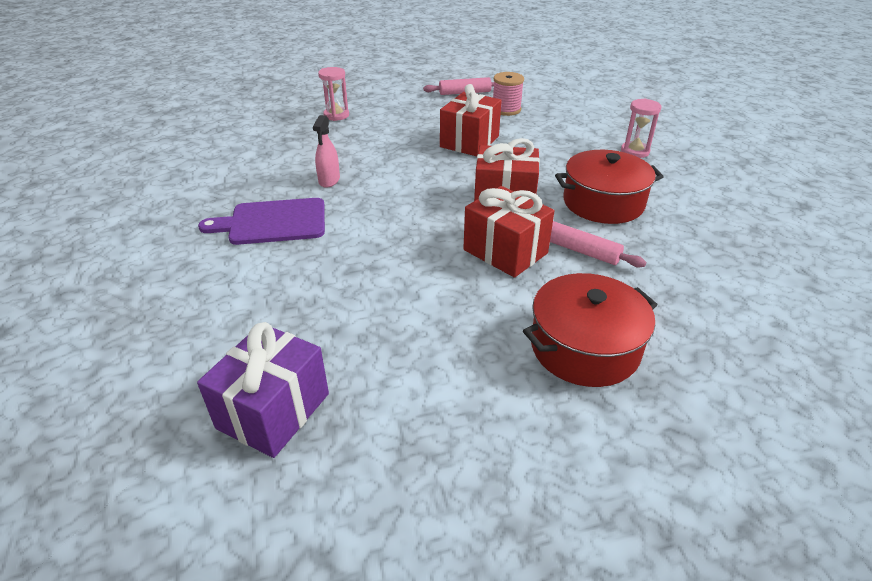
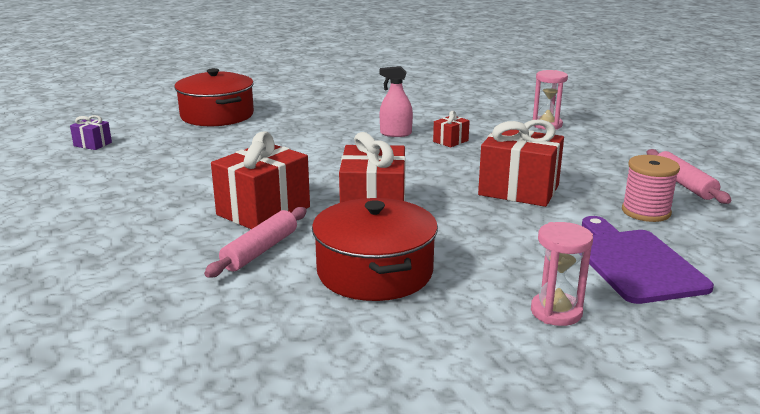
camera: 85 degrees right, 15 degrees down
(273, 222) = (318, 122): purple cutting board -> purple cutting board (634, 263)
(273, 410) = (93, 144): purple gift -> purple gift, size x0.48
(359, 157) = (450, 141): none -> red gift
(584, 347) = (97, 245): red pot -> red pot (217, 115)

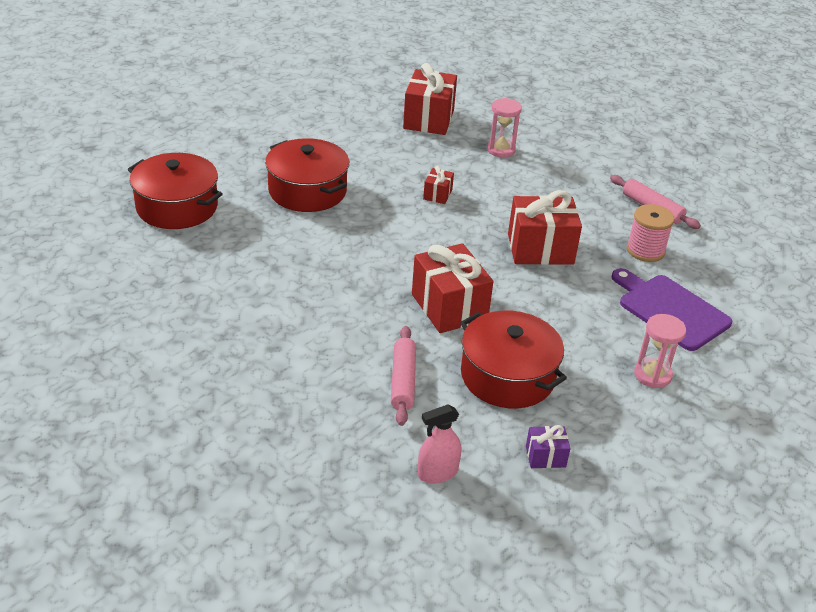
camera: 30 degrees left, 15 degrees up
(93, 144) = (94, 287): purple gift -> purple gift (545, 456)
(263, 211) = (360, 334): red gift -> red gift (428, 119)
(334, 122) = (307, 191): none -> red pot
(395, 134) = (380, 195): pink spray bottle -> pink spray bottle (437, 473)

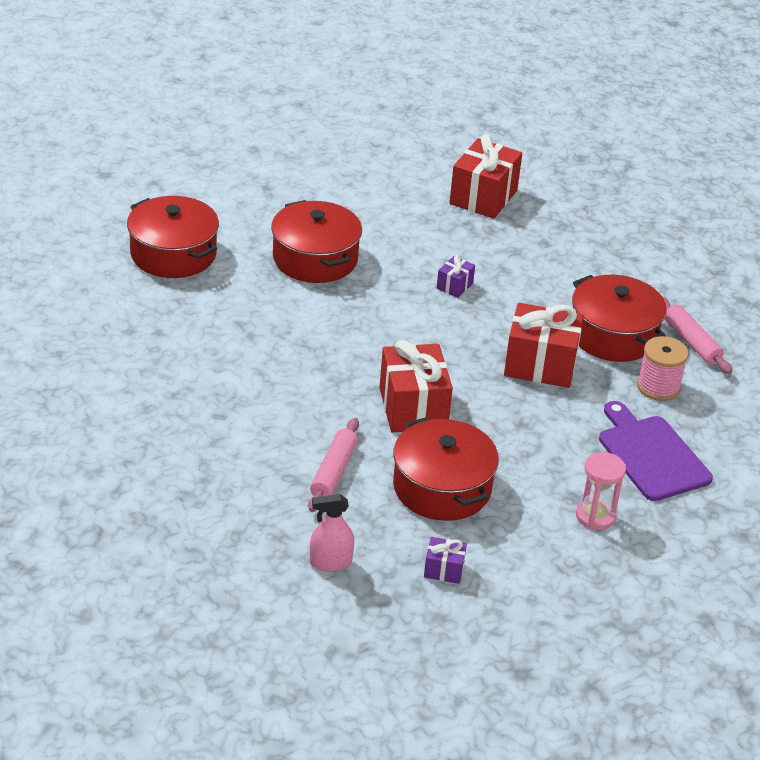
camera: 15 degrees right, 0 degrees up
(437, 194) = (454, 286): red gift -> purple gift
(501, 150) = (550, 246): pink hourglass -> none
(587, 213) = (613, 335): none -> red pot

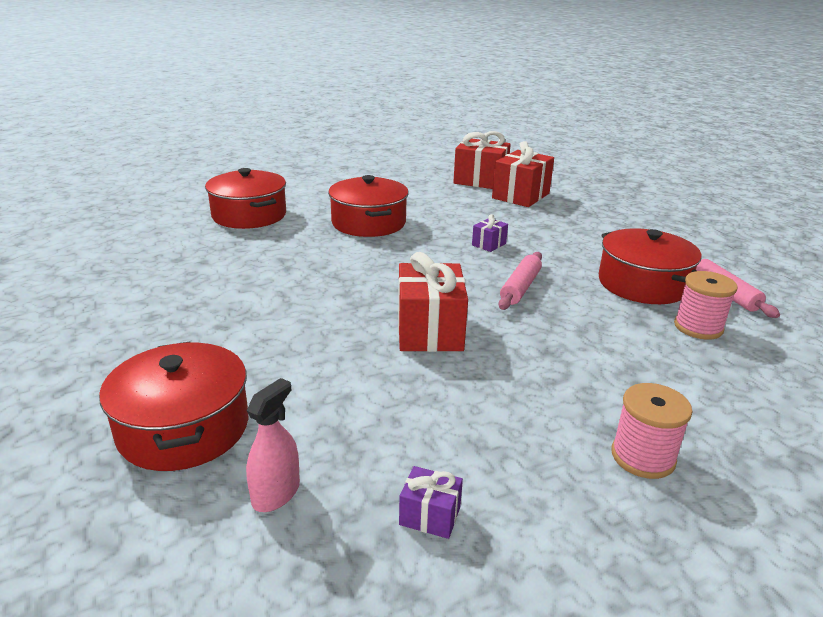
camera: 10 degrees right, 10 degrees down
(330, 562) = (276, 493): pink spray bottle -> pink spray bottle turned 120 degrees clockwise
(333, 472) = (322, 385): pink rolling pin -> pink rolling pin (520, 287)
(442, 487) = (446, 410): red pot -> red pot (183, 428)
(540, 365) = (569, 303): red gift -> red gift (480, 180)
(595, 516) = (643, 457): pink hourglass -> pink spool
(651, 455) = (704, 391): purple cutting board -> none

